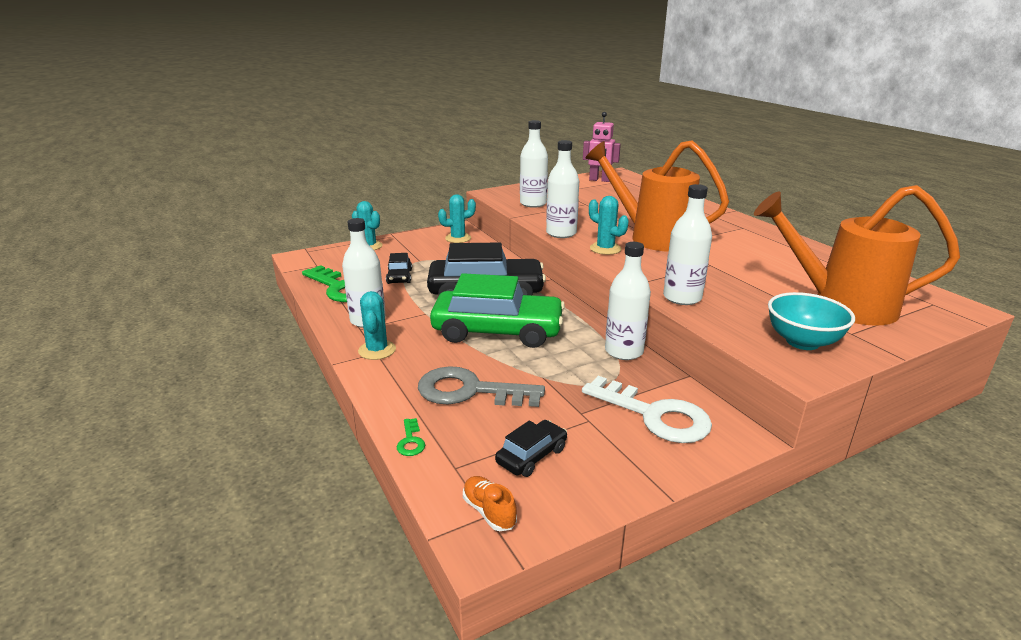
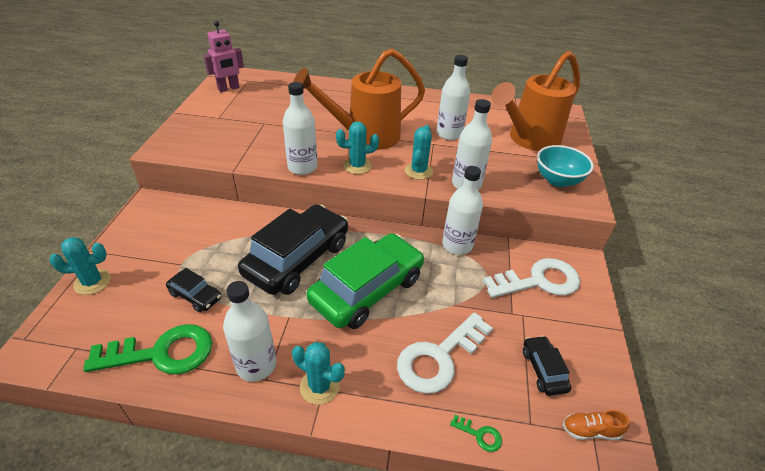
camera: 55 degrees left, 15 degrees up
(458, 238) = (171, 215): turquoise cactus -> turquoise cactus (418, 171)
(470, 391) = (439, 357): grey key -> white key
(533, 203) = (222, 144): white bottle -> white bottle (449, 134)

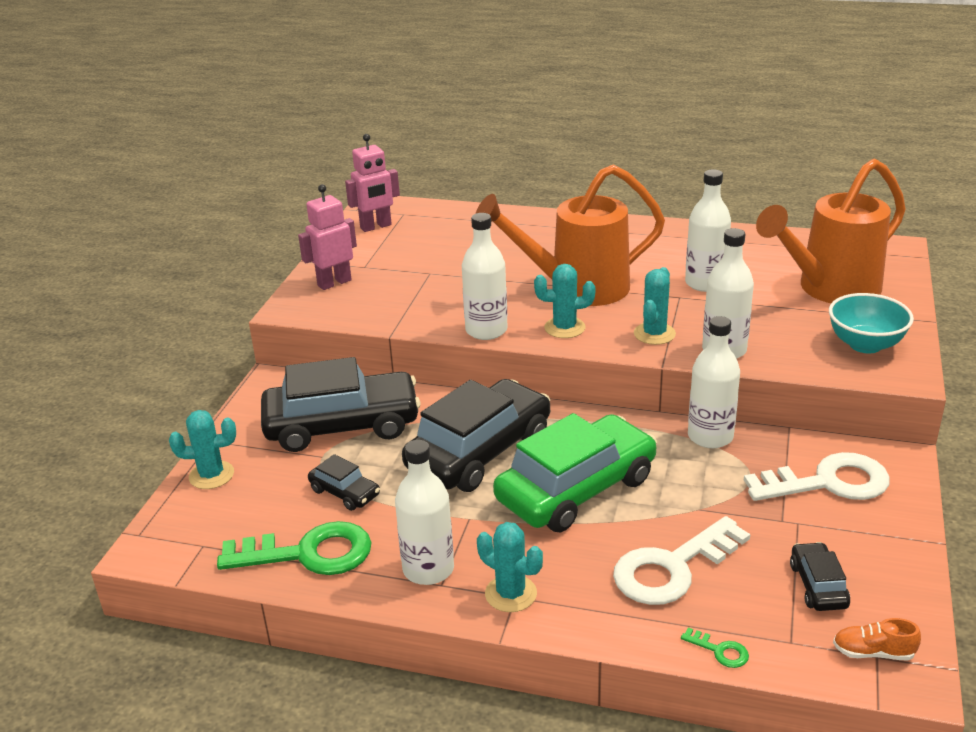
camera: 10 degrees right, 10 degrees down
(195, 129) = (334, 283): none -> pink robot
(198, 237) = (342, 425): none -> black car

